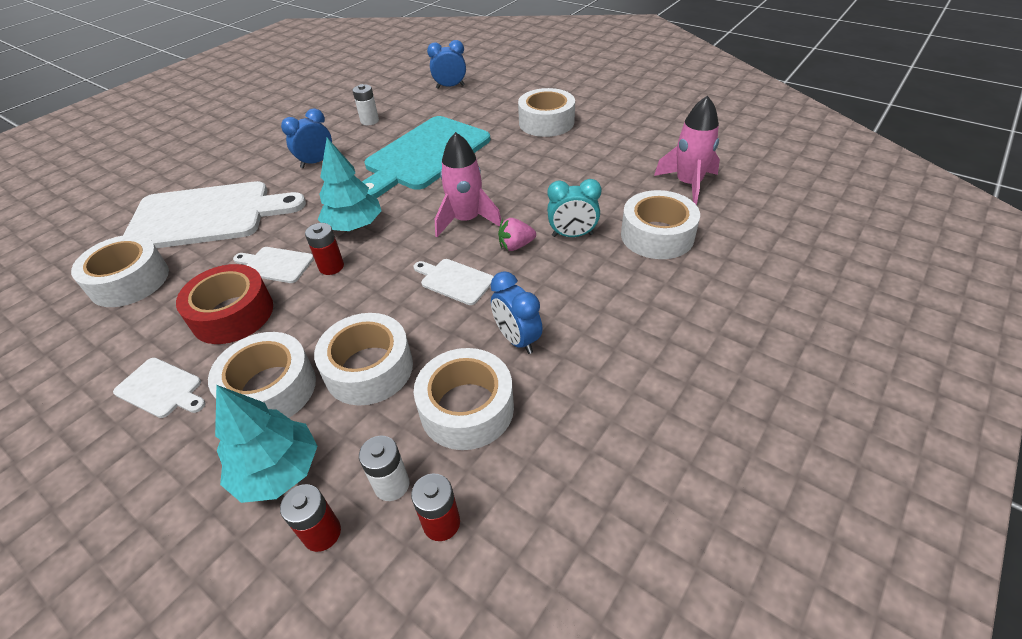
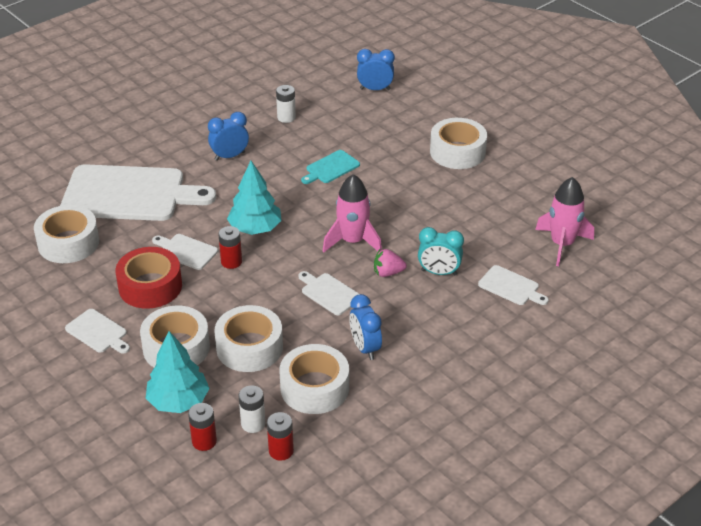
camera: 10 degrees right, 5 degrees down
(424, 156) = (331, 168): turquoise cutting board -> turquoise cutting board, size x0.43
(657, 235) = (511, 287): white tape -> white cutting board

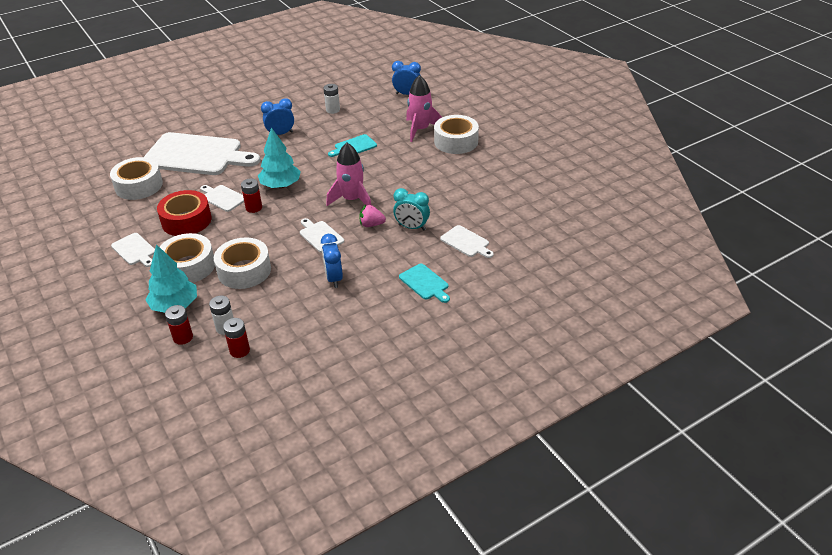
camera: 10 degrees right, 0 degrees up
(314, 388) = (283, 305): white tape -> none
(477, 344) = (425, 283): none -> turquoise cutting board
(562, 244) = (518, 214): pink rocket -> pink rocket (420, 130)

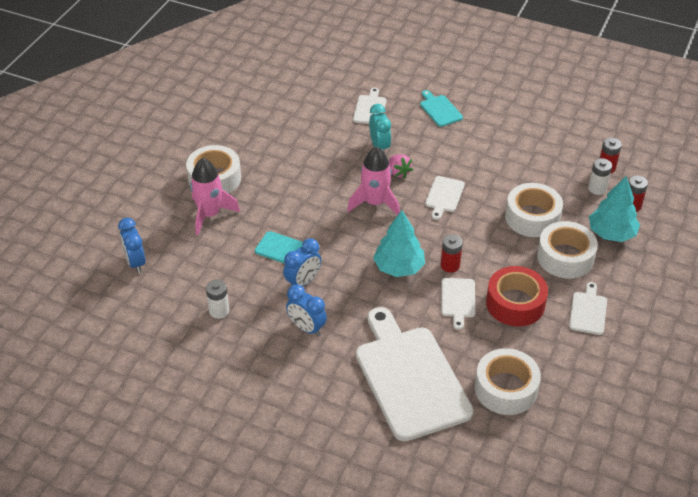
camera: 125 degrees left, 5 degrees up
(334, 278) = (485, 159): blue clock -> blue clock (303, 282)
(425, 283) = (440, 110): turquoise cutting board -> turquoise cutting board turned 45 degrees counterclockwise

